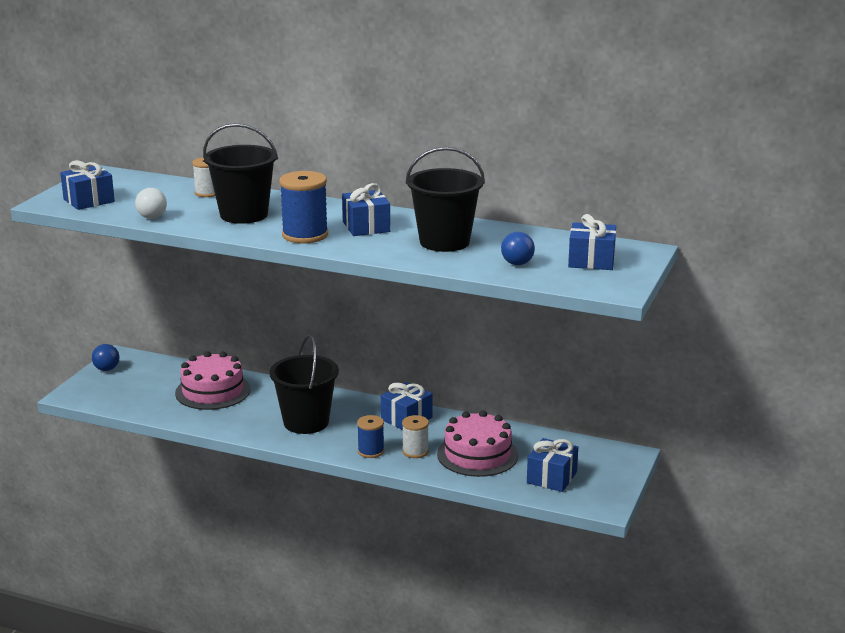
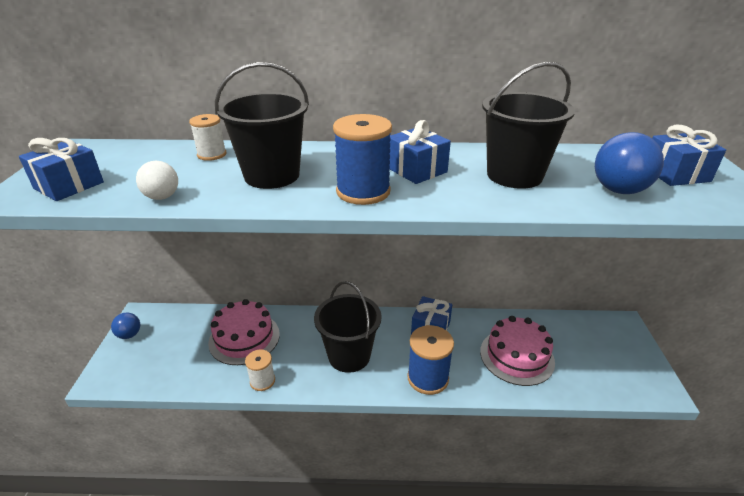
camera: 20 degrees left, 10 degrees up
(371, 451) = (428, 378): blue spool -> blue spool, size x1.66
(415, 451) = (465, 367): white spool -> white spool (262, 381)
(517, 264) = (619, 190): blue ball -> blue ball, size x1.59
(551, 477) = (594, 367): blue gift -> none

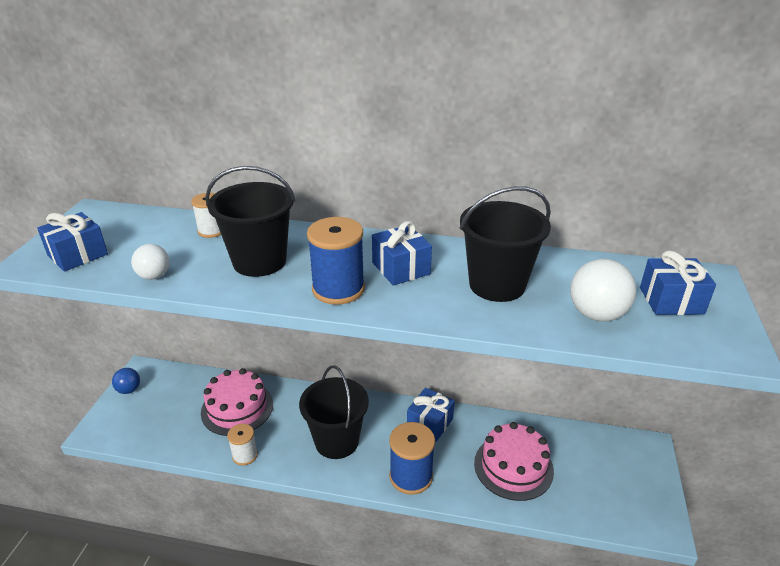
camera: 10 degrees right, 0 degrees up
(619, 190) = (596, 314): blue ball -> white ball

